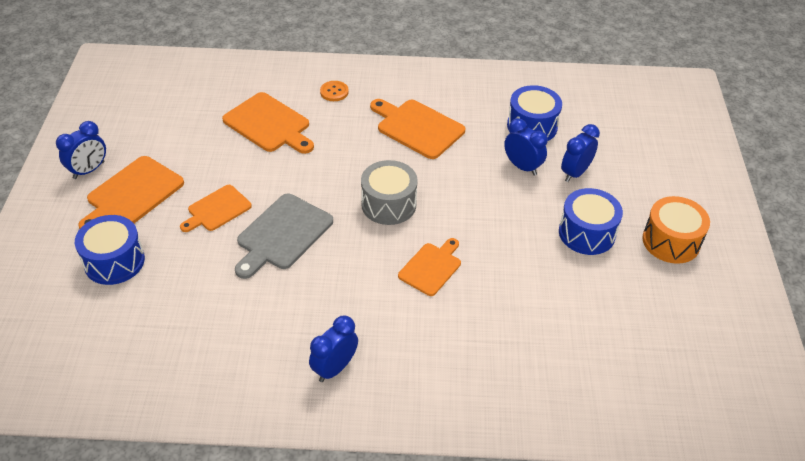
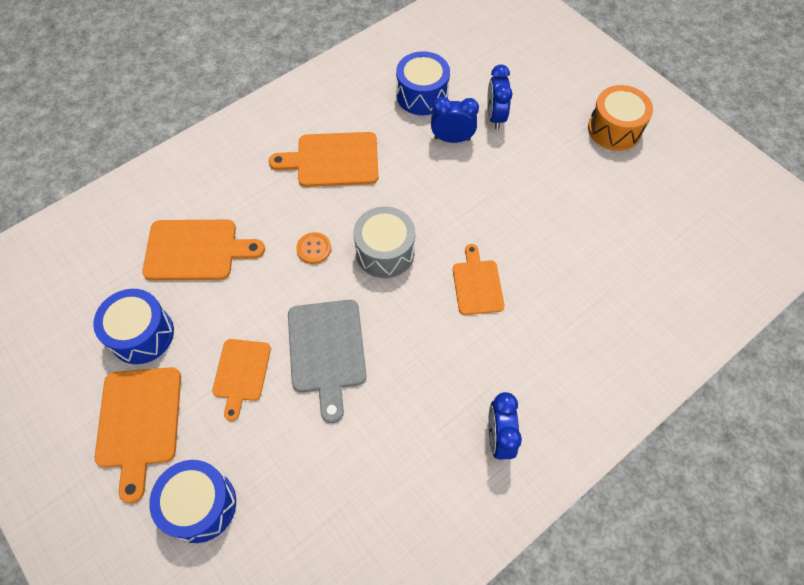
camera: 40 degrees left, 15 degrees up
(89, 170) = (63, 433): blue clock -> none
(334, 92) = (222, 174): orange button -> orange button (314, 249)
(586, 233) = (554, 165): blue drum -> blue drum (142, 334)

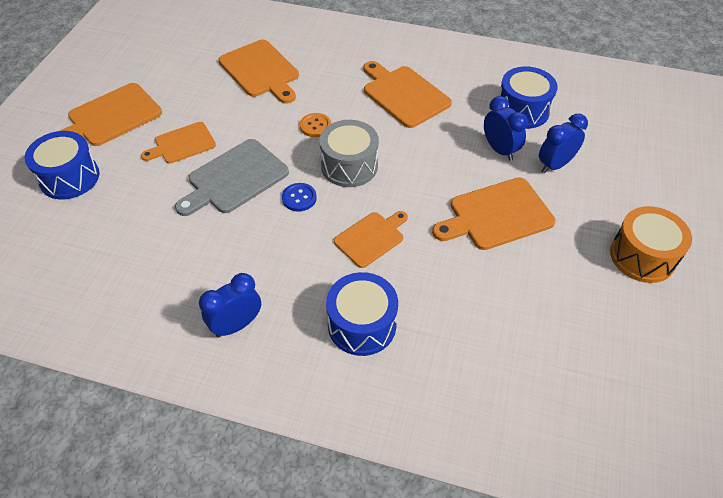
camera: 55 degrees right, 10 degrees down
(142, 334) = (176, 82): blue drum -> blue drum (362, 325)
(392, 312) = (299, 198): none -> blue button
(516, 186) = (496, 215): none -> orange cutting board

